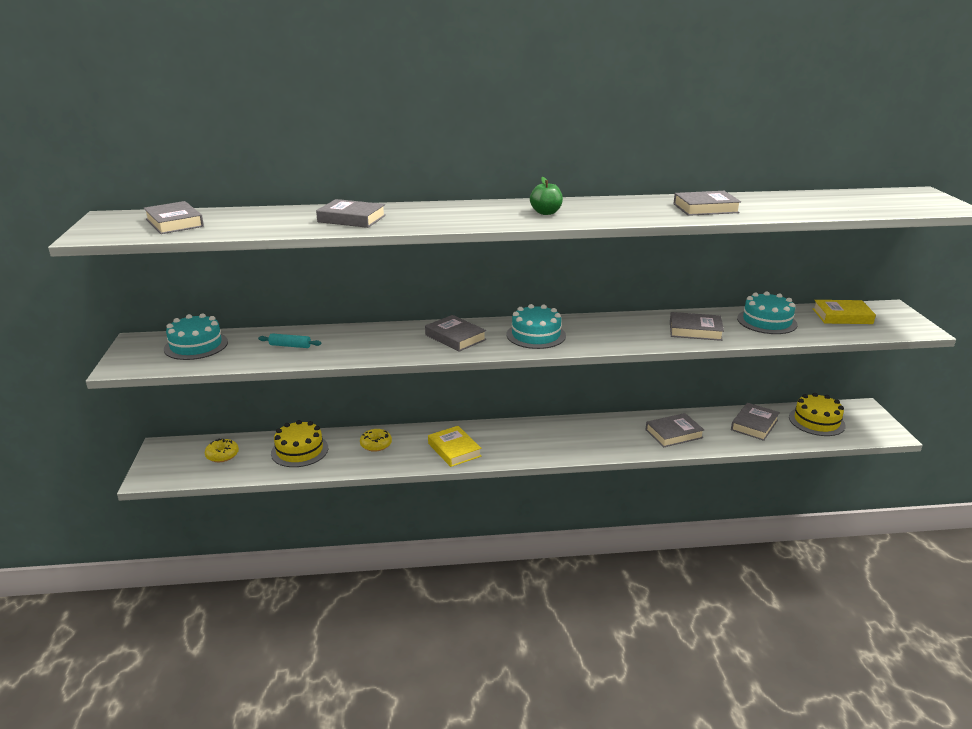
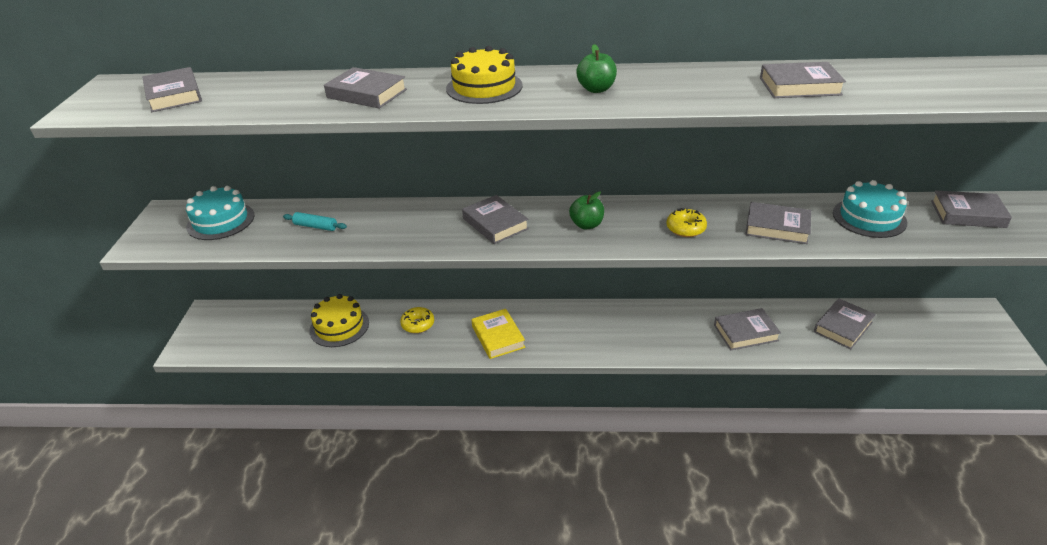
camera: 10 degrees right, 10 degrees up
(222, 455) = (262, 327): yellow donut -> yellow donut (685, 228)
(536, 335) = (586, 225): turquoise cake -> green apple
(816, 421) = (919, 327): yellow cake -> yellow cake (484, 87)
(842, 316) = (967, 214): yellow book -> grey book

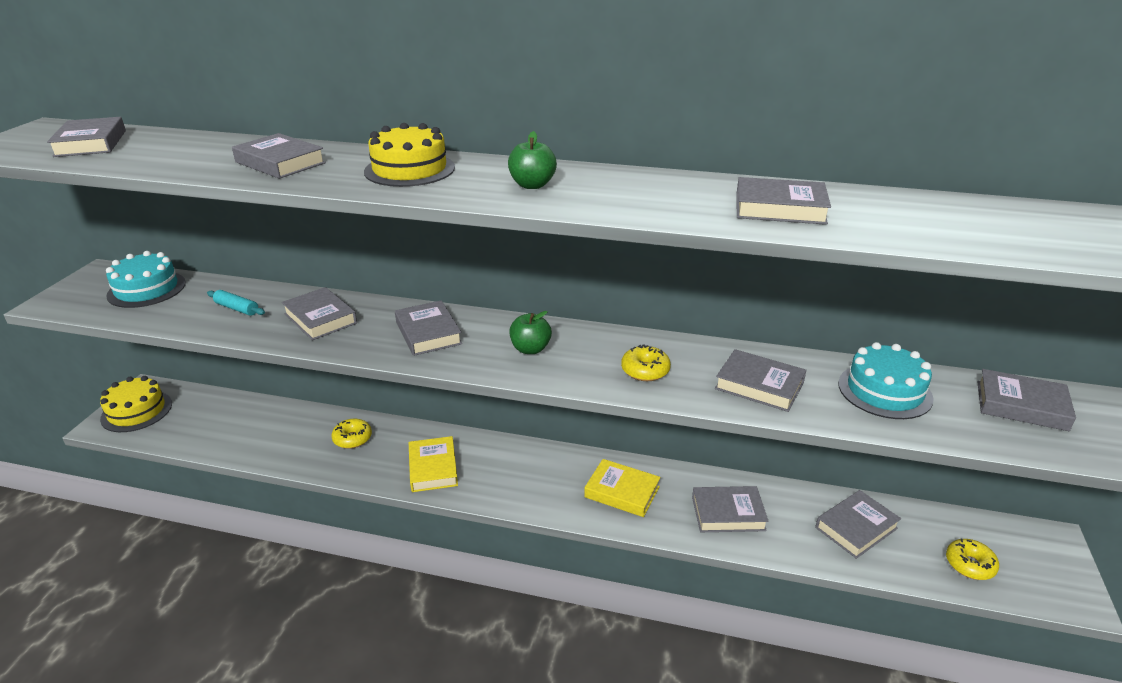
camera: 10 degrees right, 5 degrees down
(339, 326) = (269, 427): yellow cake -> yellow cake (136, 411)
(395, 224) = (320, 318): none -> grey book
(658, 330) = (622, 492): none -> yellow book
(931, 339) = (969, 565): none -> yellow donut

